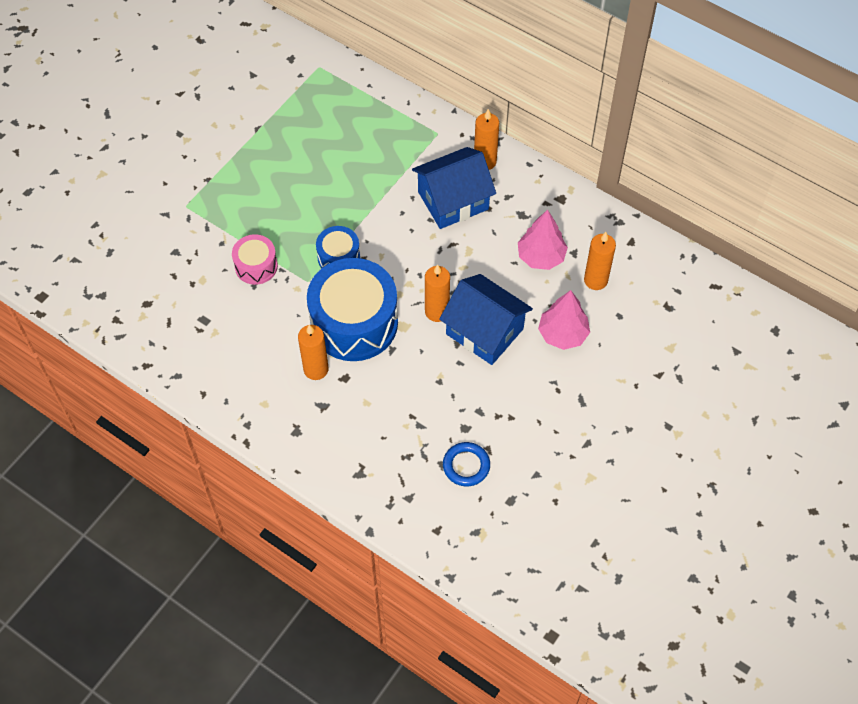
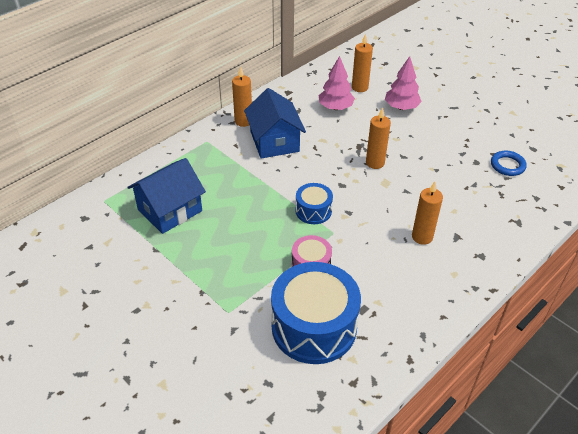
camera: 80 degrees left, 15 degrees down
(354, 322) = (379, 209): blue drum -> blue drum (314, 327)
(484, 331) = (395, 142): blue house -> blue house (170, 210)

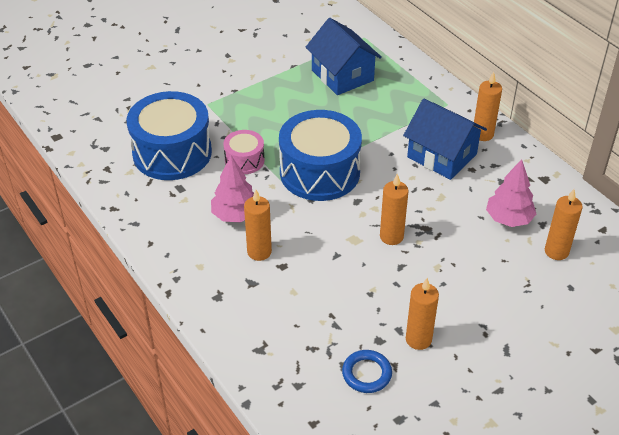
camera: 100 degrees right, 0 degrees up
(274, 141) = (442, 156): blue house -> blue house turned 45 degrees clockwise
(313, 211) = (320, 172): blue drum -> blue drum, size x2.00
(401, 107) = (507, 287): pink tree -> pink tree (235, 215)
(466, 144) = (418, 339): none -> orange candle

